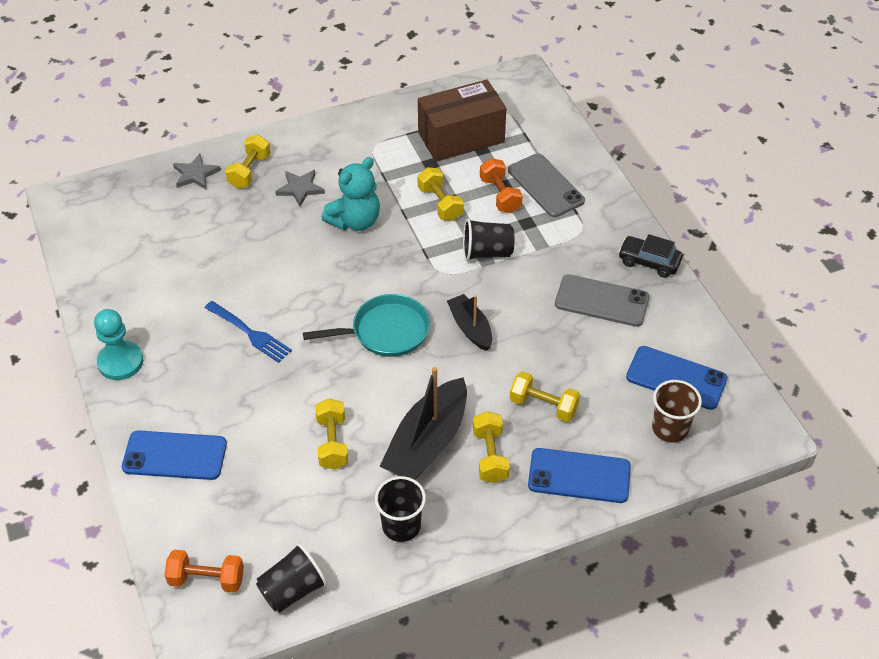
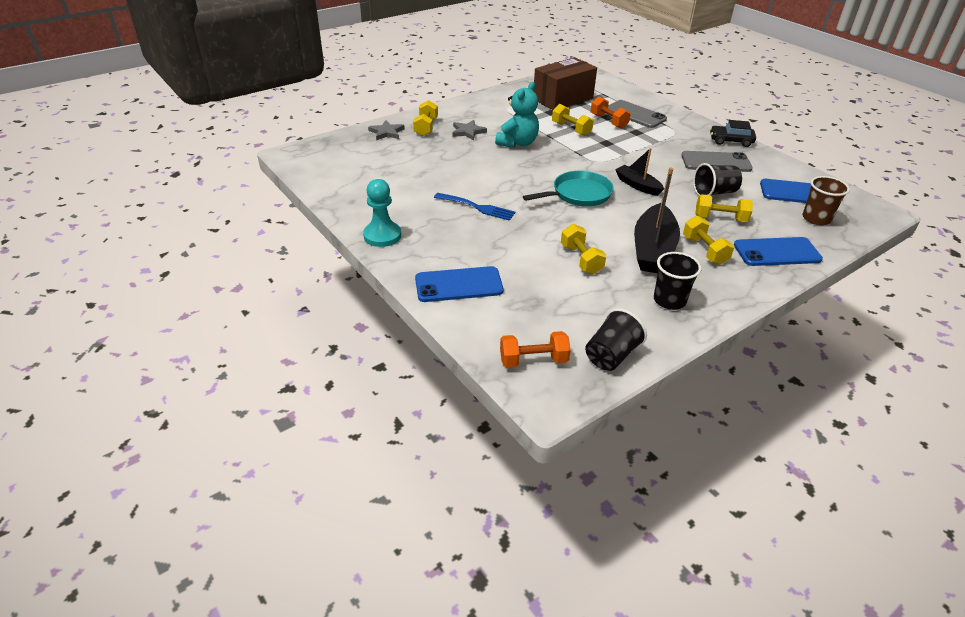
camera: 15 degrees left, 10 degrees down
(487, 252) = (620, 148): black cup -> black cup (714, 193)

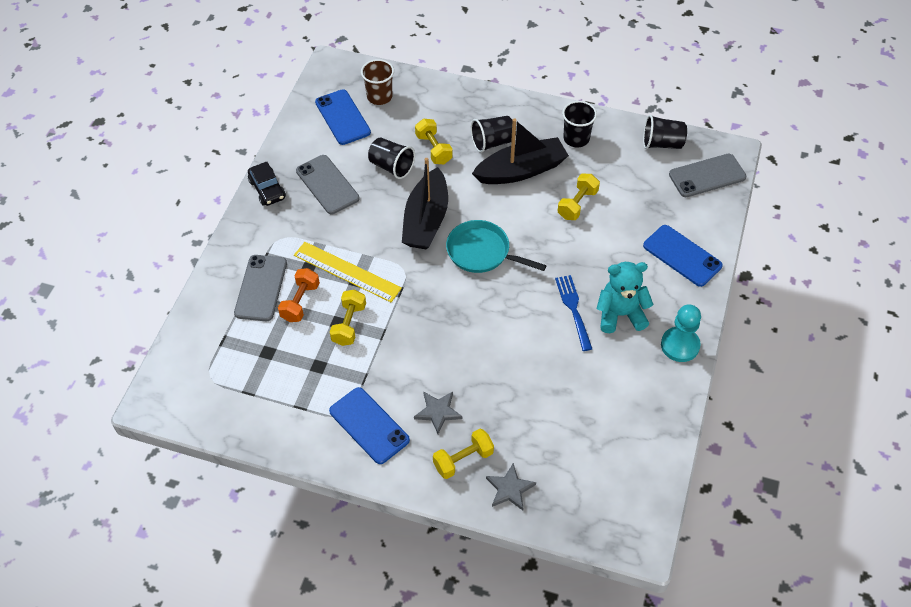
camera: 125 degrees left, 15 degrees up
(518, 143) = (423, 352): turquoise teddy bear -> turquoise teddy bear (620, 314)
(533, 360) = (707, 176): orange dumbbell -> grey phone
(562, 99) = (269, 374): brown box -> none
(618, 142) = (347, 271): none -> yellow ruler
(637, 185) = (426, 220): black boat -> black boat, size x1.71
(704, 250) = (492, 142): yellow dumbbell -> black cup
(777, 252) = (455, 105): blue phone -> blue phone (369, 425)

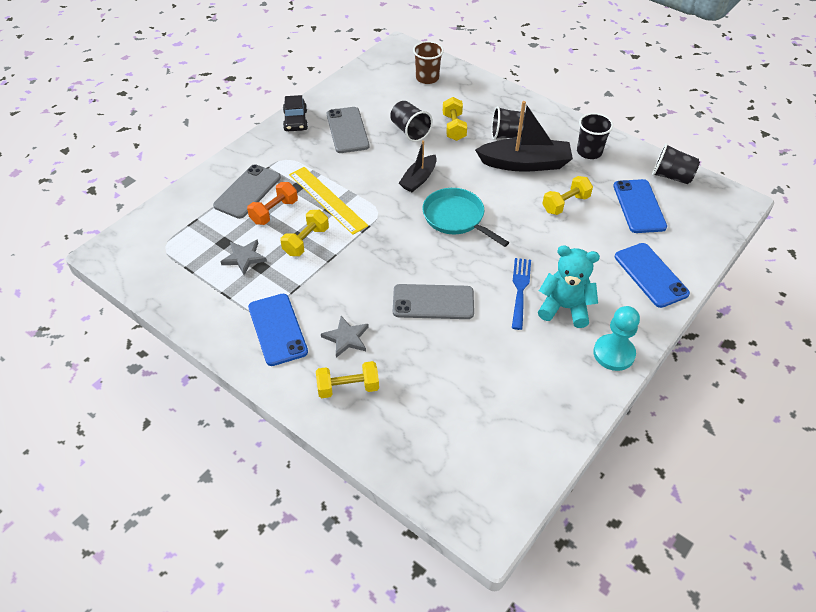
camera: 20 degrees right, 5 degrees down
(342, 117) = (387, 85): blue phone -> blue phone (639, 206)
(426, 220) = (419, 179): black boat -> black boat, size x0.58
(509, 489) = (379, 429): grey star -> grey star (244, 258)
(707, 176) = (706, 214): grey phone -> grey phone (433, 302)

